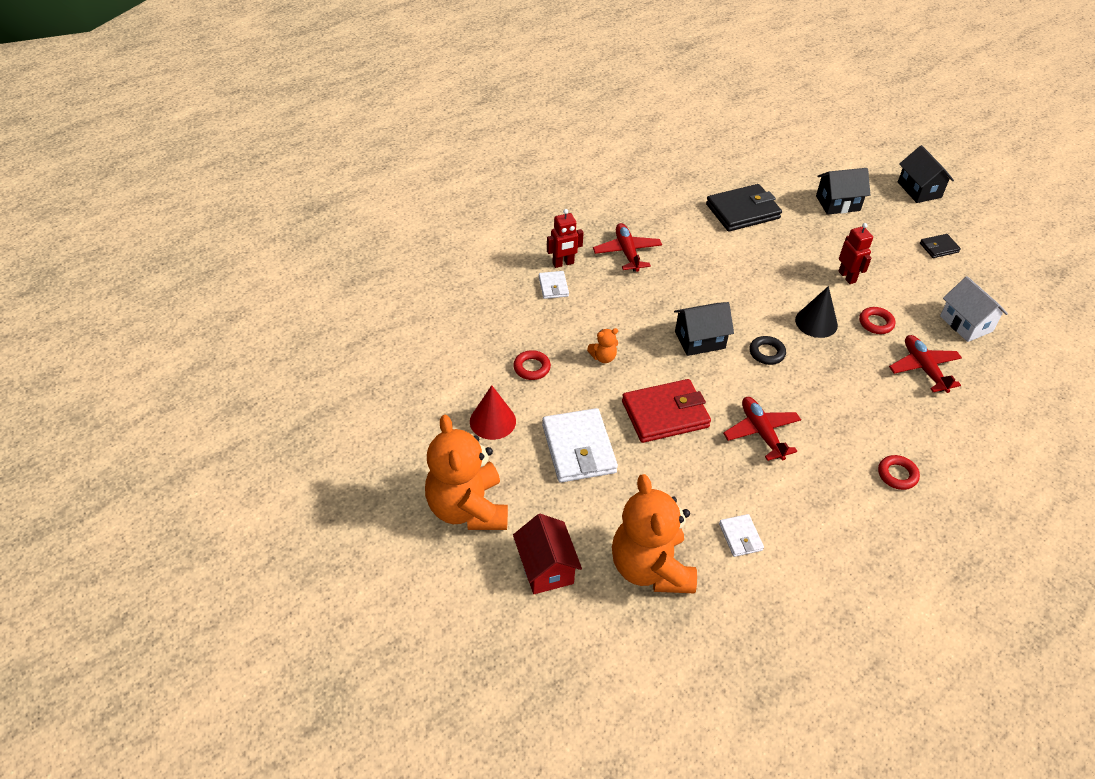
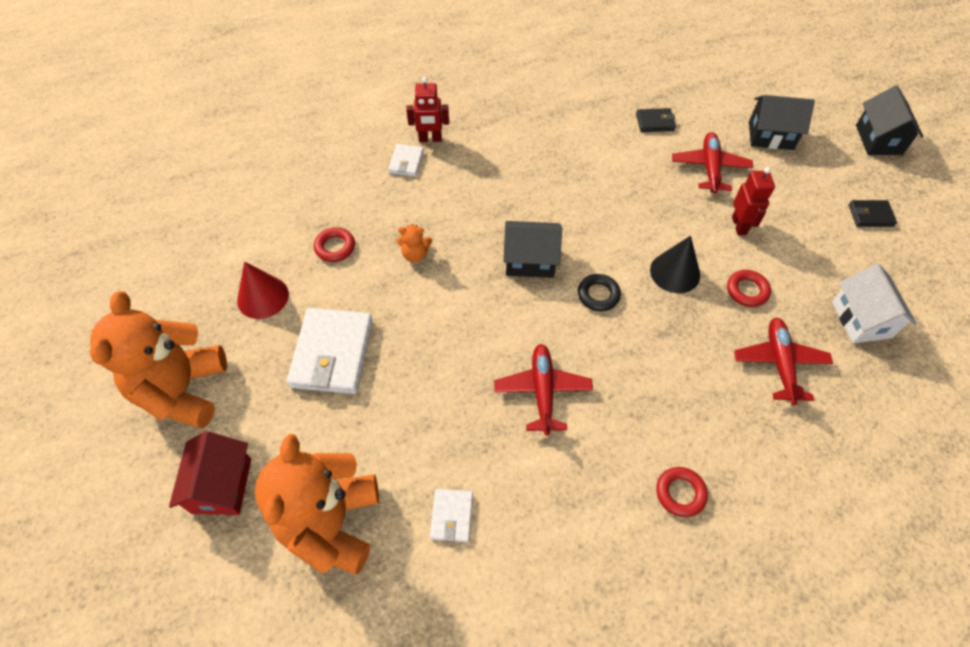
camera: 20 degrees right, 10 degrees up
(627, 252) = (503, 142): red plane -> red plane (709, 168)
(665, 414) = (446, 339): red wallet -> none
(743, 211) = (655, 122): black wallet -> black wallet, size x0.50

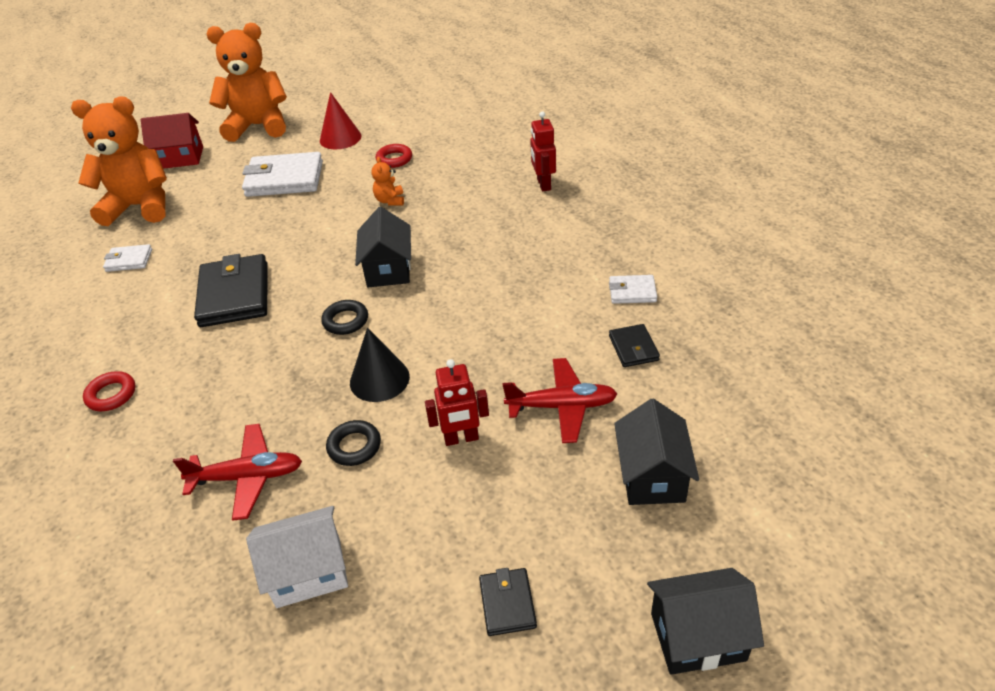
camera: 85 degrees right, 15 degrees down
(406, 162) = (506, 176): white wallet -> white wallet (632, 292)
(542, 391) = (234, 295): red plane -> black wallet
(747, 291) = (354, 446): red ring -> black ring

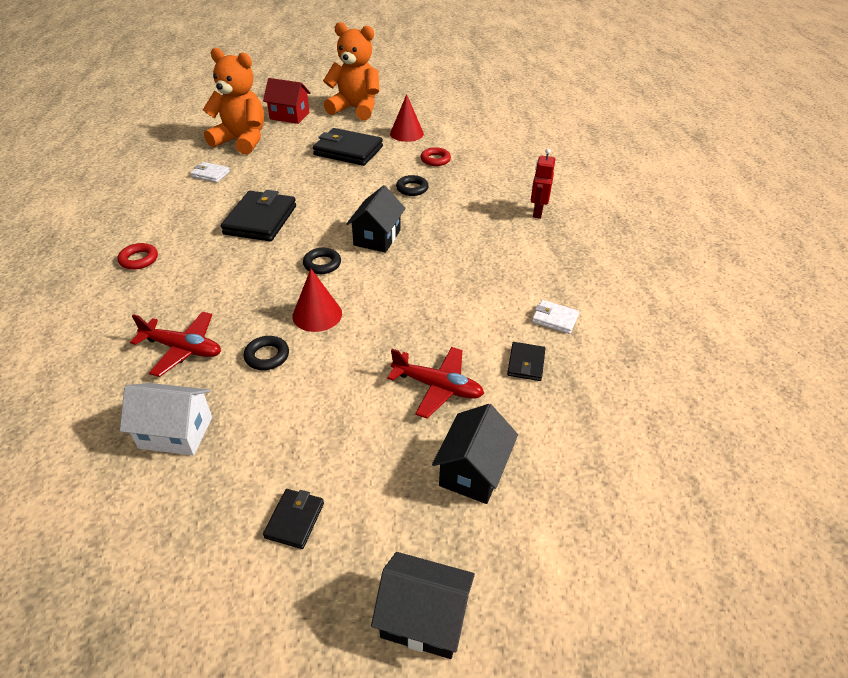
camera: 20 degrees right, 0 degrees up
(284, 179) = (348, 151): white wallet -> black wallet
(379, 379) = (317, 314): black cone -> red cone
(390, 201) = (412, 188): orange teddy bear -> black ring
(461, 438) = (345, 381): red robot -> none

